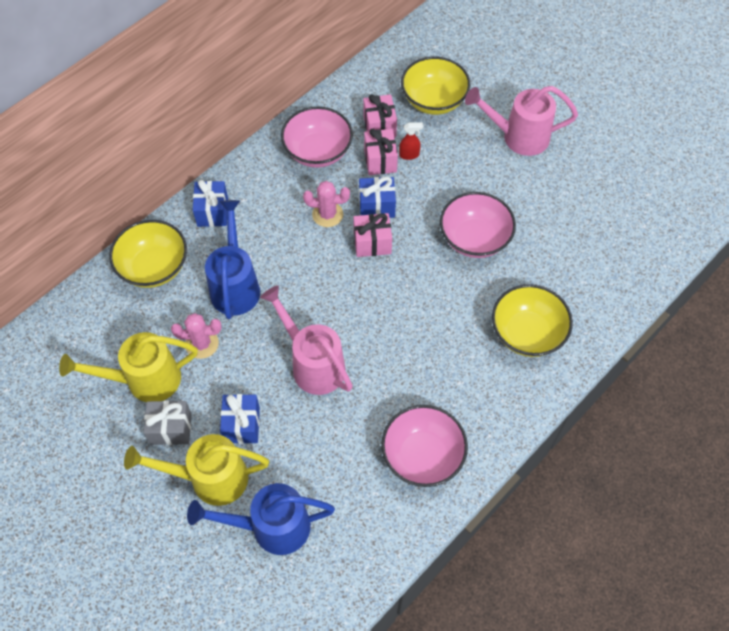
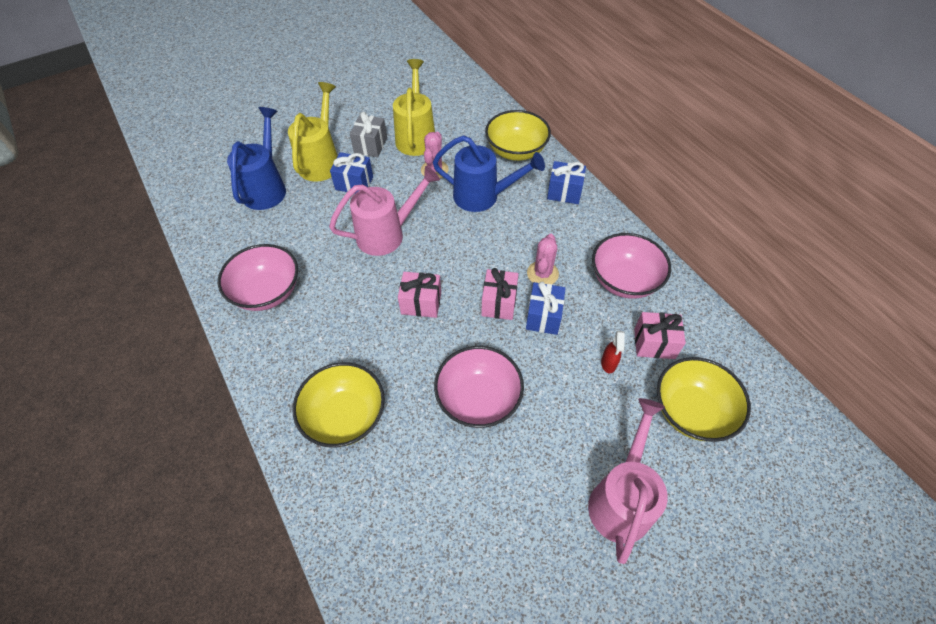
camera: 105 degrees right, 5 degrees down
(380, 160) = (604, 333): pink gift -> pink gift (421, 303)

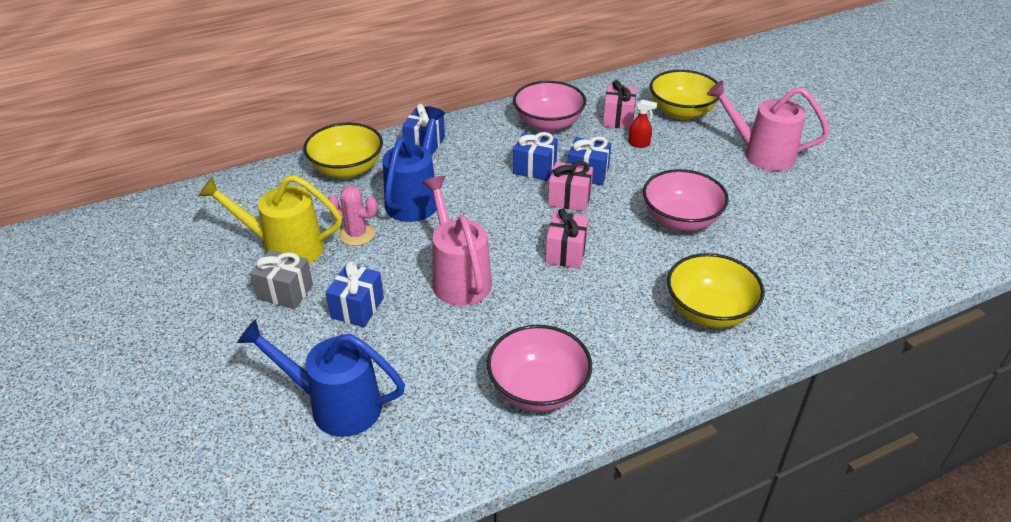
camera: 85 degrees left, 15 degrees down
(321, 161) = (298, 344): yellow watering can -> none
(542, 273) = (534, 168): pink cactus -> blue gift

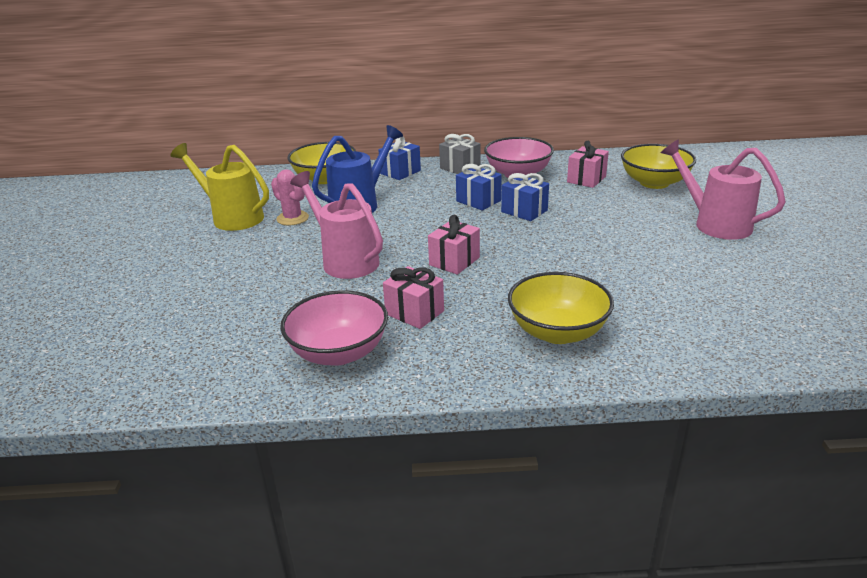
camera: 25 degrees right, 10 degrees down
(285, 292) = (205, 243): grey gift -> grey gift (460, 168)
(336, 405) = (167, 323): blue watering can -> none
(357, 308) = (247, 264): blue gift -> none
(459, 277) = (345, 260): pink watering can -> pink watering can turned 45 degrees counterclockwise
(569, 199) = (491, 226): pink gift -> pink gift (414, 312)
(639, 144) = (592, 199): red spray bottle -> none
(681, 220) = (587, 258): pink bowl -> none

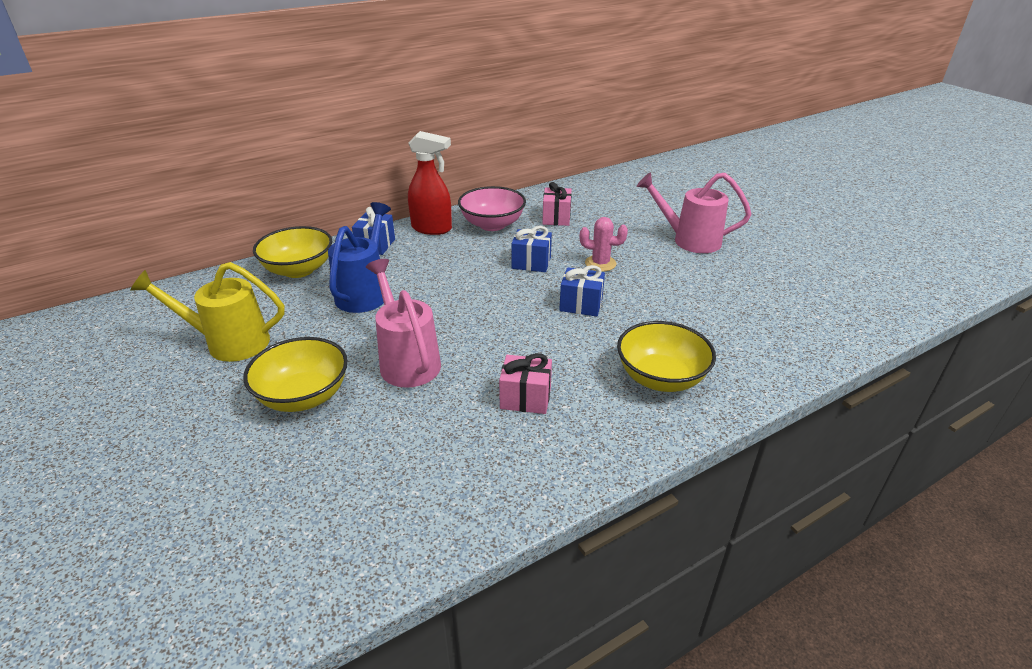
camera: 30 degrees left, 5 degrees up
(292, 218) = (304, 326): pink cactus -> pink cactus (600, 263)
(339, 352) = (492, 466): pink bowl -> none
(345, 260) = (407, 361): pink watering can -> pink watering can turned 45 degrees clockwise
(454, 261) = (514, 332): pink gift -> none
(460, 168) = (432, 229): grey gift -> red spray bottle
(478, 201) = (481, 261): blue gift -> blue gift (581, 305)
(654, 183) = (613, 210): yellow bowl -> yellow bowl (303, 396)

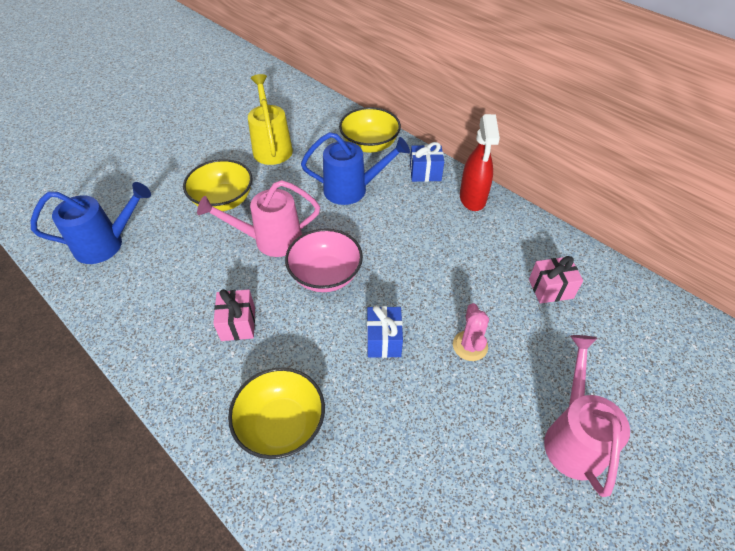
camera: 75 degrees right, 15 degrees up
(306, 535) = (106, 244): none -> blue watering can
(407, 361) = (271, 240): pink watering can -> pink watering can turned 150 degrees counterclockwise
(492, 224) = (505, 239): pink bowl -> pink bowl (325, 275)
(531, 263) = (444, 286): blue gift -> none

